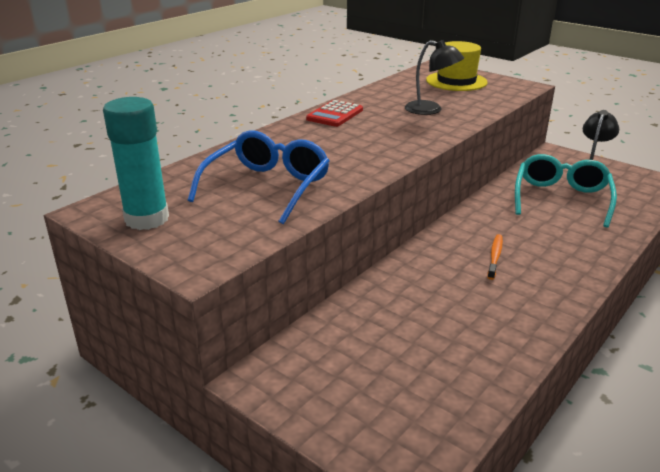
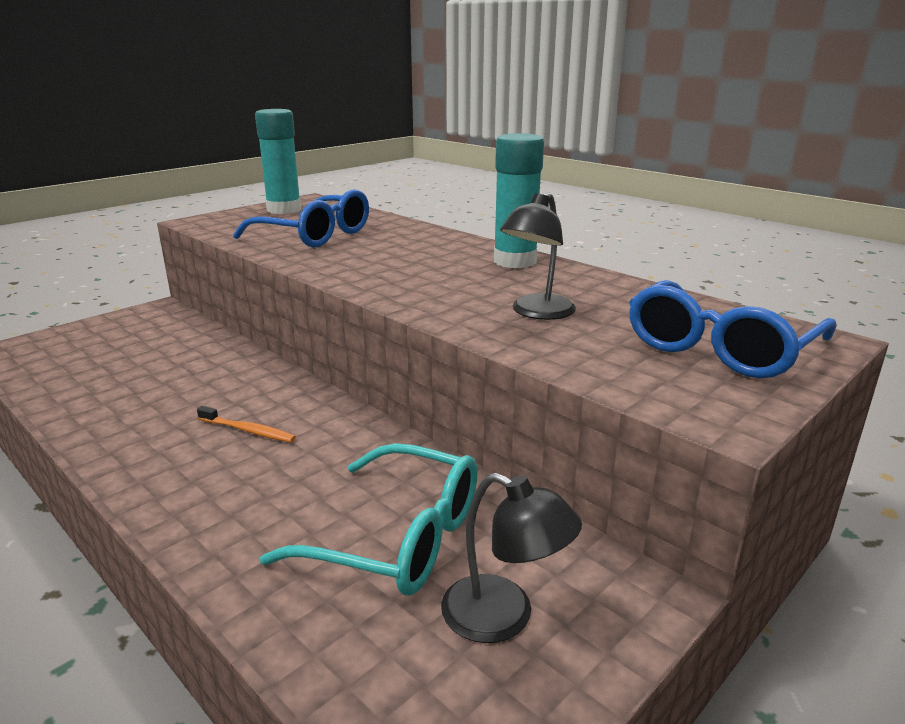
camera: 95 degrees right, 5 degrees down
(335, 114) = (515, 261): red calculator -> turquoise glue stick
(456, 81) = (719, 348): yellow hat -> blue glasses

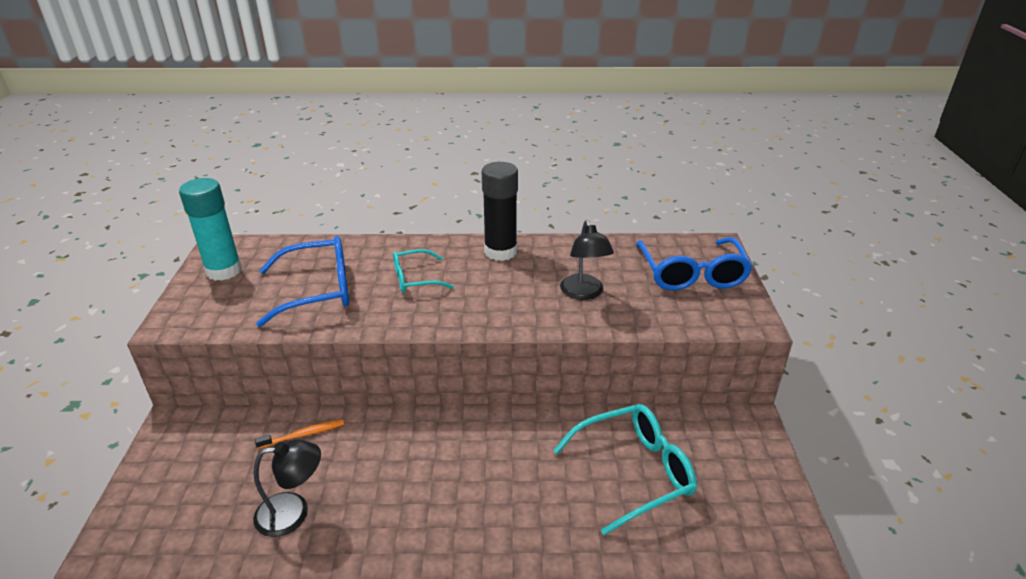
camera: 45 degrees left, 10 degrees up
(248, 430) = (453, 472): orange toothbrush -> orange toothbrush (303, 435)
(398, 252) = (415, 279): none -> turquoise glasses
(504, 617) = (724, 473): black lamp -> black lamp (293, 512)
(515, 261) = (500, 251): turquoise glue stick -> black glue stick

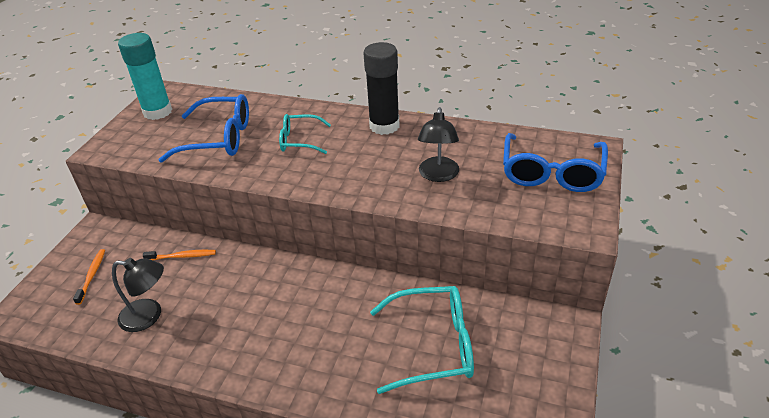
camera: 20 degrees right, 5 degrees up
(194, 480) = (92, 275): none -> orange toothbrush

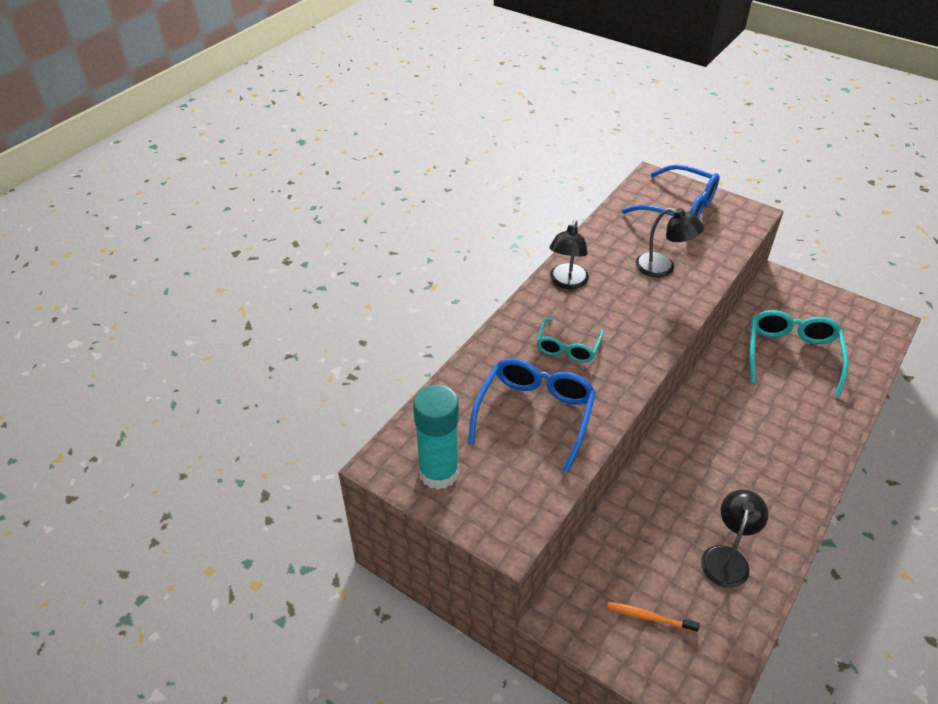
camera: 75 degrees left, 5 degrees up
(182, 256) = (638, 521): orange toothbrush -> none
(384, 126) = (567, 282): black glue stick -> black lamp

